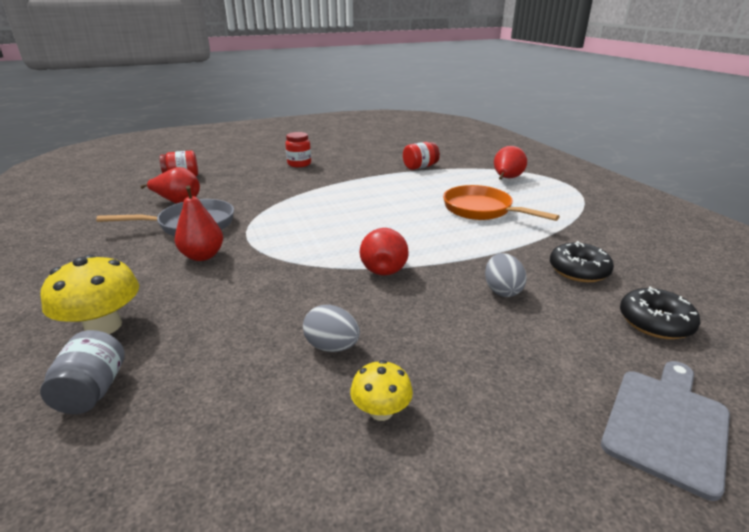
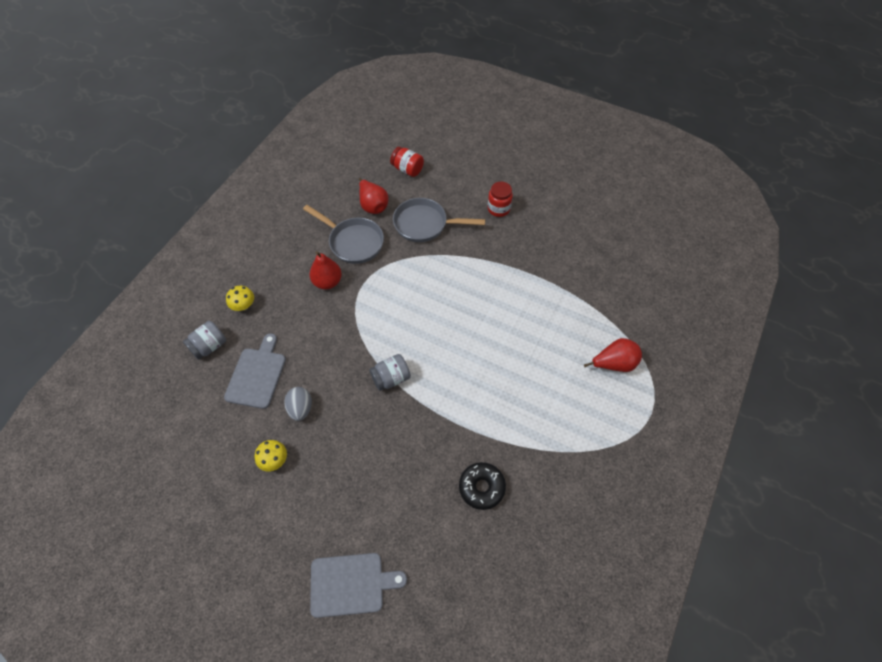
camera: 50 degrees right, 30 degrees up
(103, 326) = (243, 305): yellow mushroom -> yellow mushroom, size x0.58
(222, 363) = (257, 375): none -> grey cutting board
(250, 190) = (425, 224): none -> grey pan
(384, 268) = (391, 378): red pear -> grey jar
(420, 167) = (577, 288): red jar -> none
(482, 210) = (528, 381): orange pan -> none
(502, 290) = (417, 455): grey egg -> none
(655, 322) = (447, 554): black donut -> none

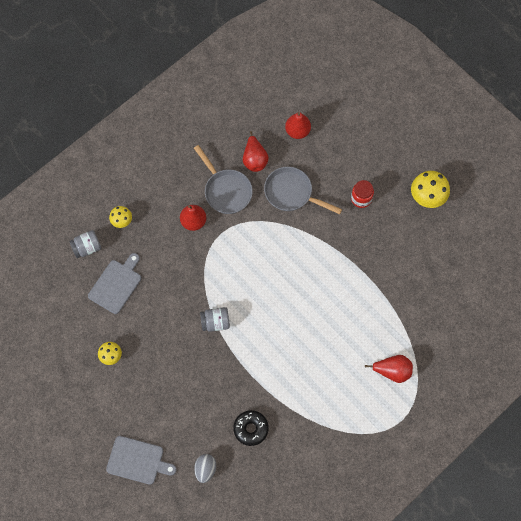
camera: 20 degrees right, 10 degrees up
(300, 408) = (141, 323): grey egg -> grey egg (205, 469)
(407, 169) = (297, 131): red jar -> red pear
(563, 188) = (427, 196): none -> yellow mushroom

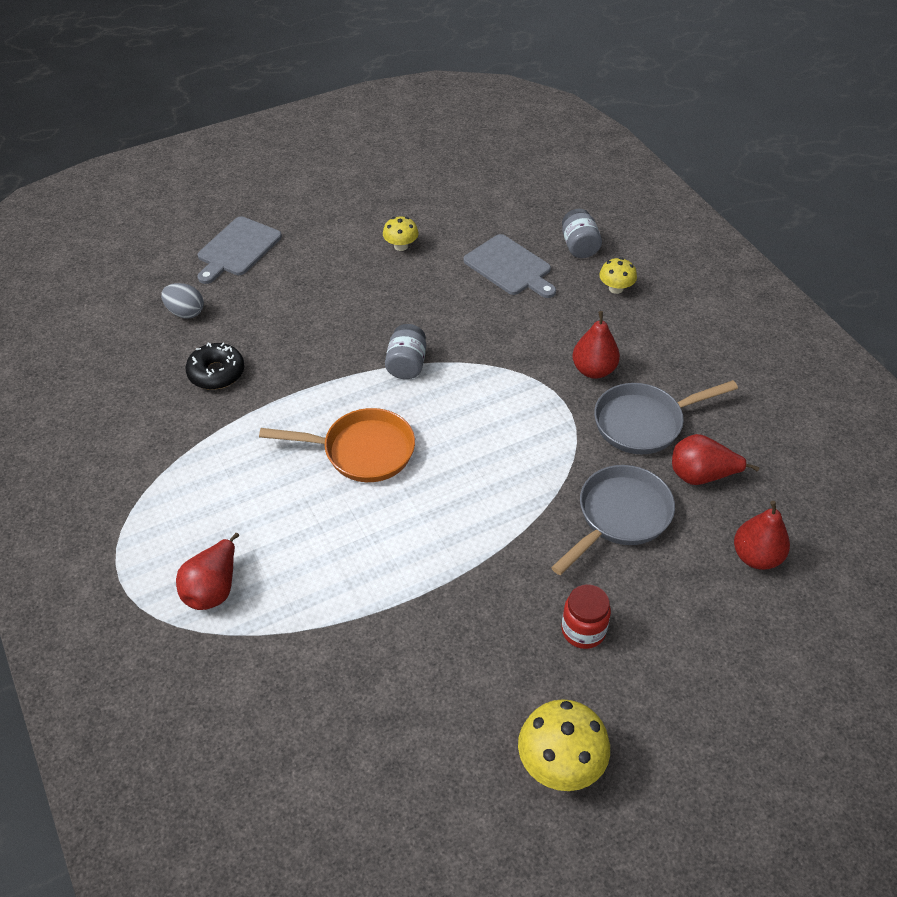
camera: 105 degrees right, 20 degrees down
(286, 327) = (362, 451): none -> orange pan

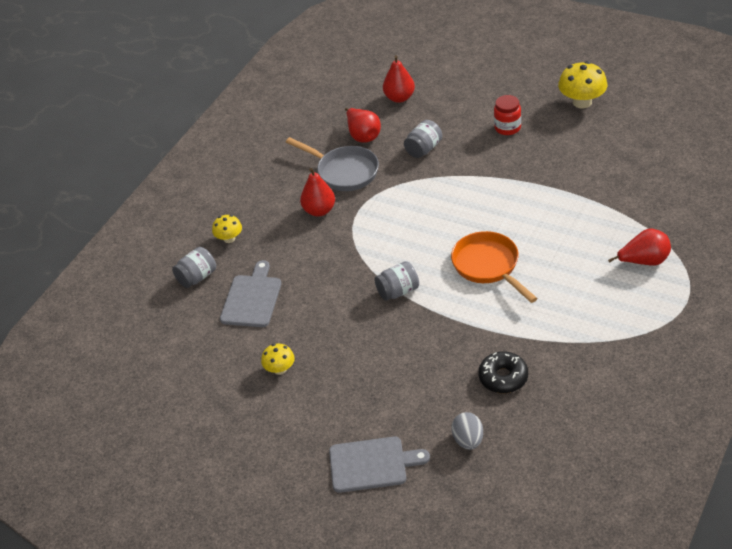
camera: 120 degrees left, 5 degrees down
(619, 517) = (423, 149): grey pan -> grey jar

